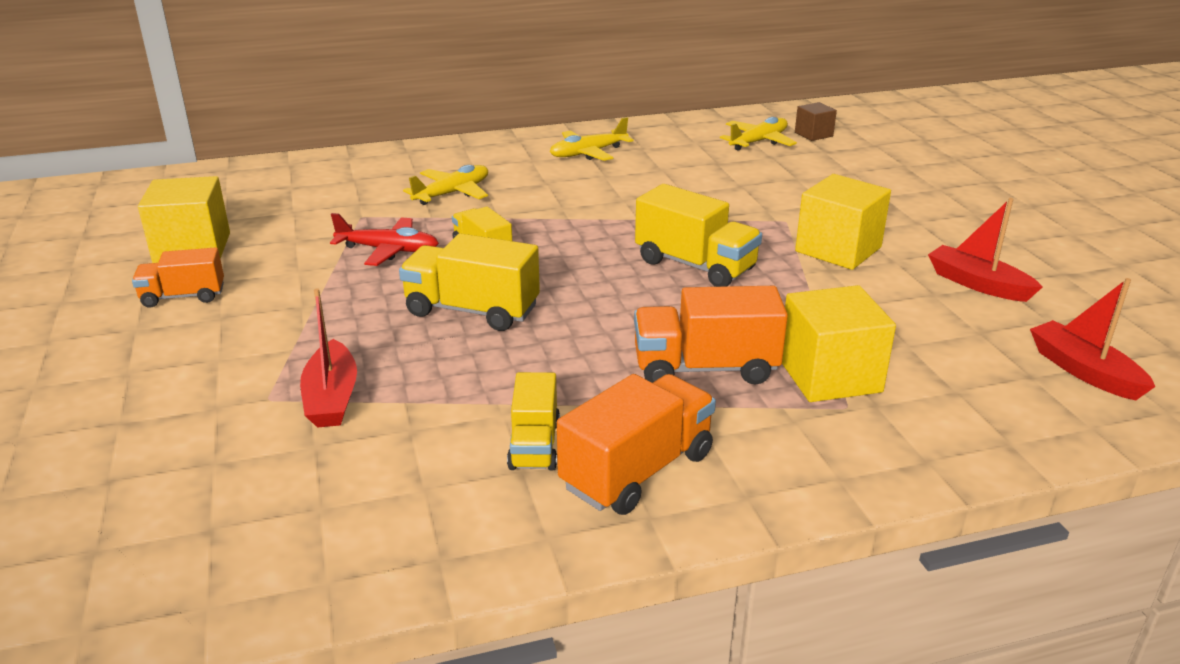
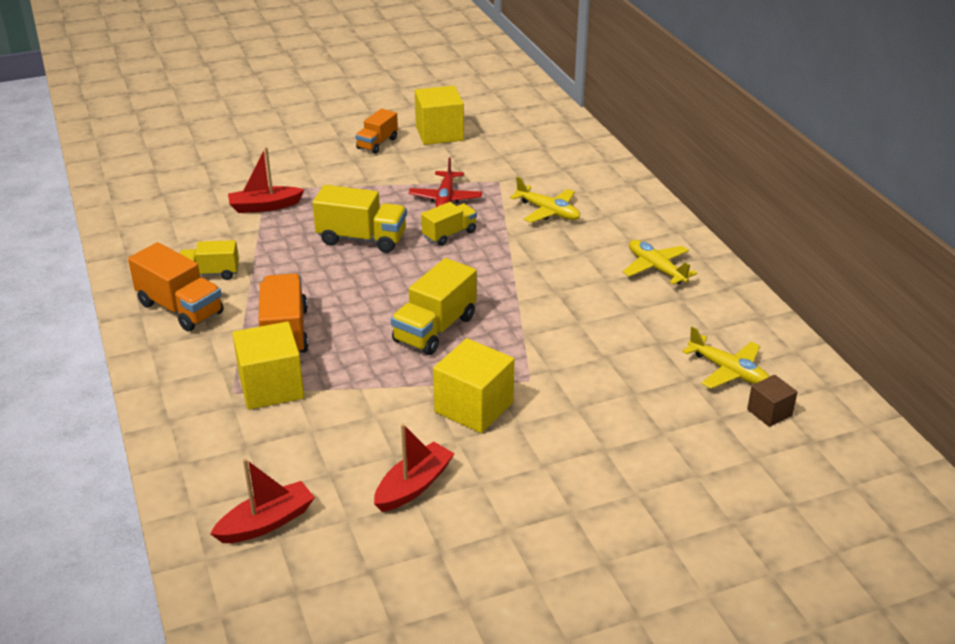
camera: 85 degrees right, 5 degrees up
(183, 296) = (377, 143): orange truck -> orange truck turned 135 degrees counterclockwise
(472, 310) = (362, 239): yellow truck -> yellow truck turned 90 degrees clockwise

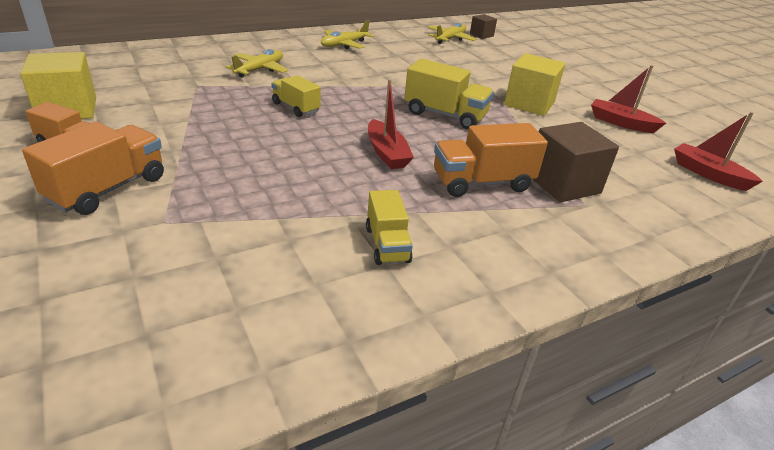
camera: 100 degrees left, 0 degrees up
(180, 309) = (468, 258): orange truck -> orange truck (108, 189)
(264, 206) = (217, 218): red boat -> red boat (387, 153)
(271, 387) = (563, 184): yellow cube -> brown cube
(362, 239) = (303, 149): yellow truck -> none
(445, 199) = (226, 108): red plane -> none

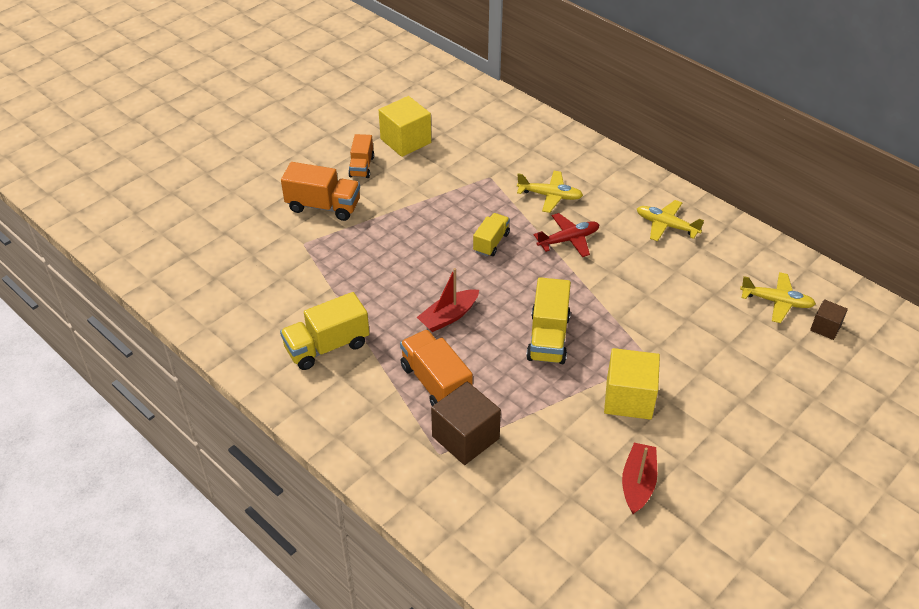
camera: 75 degrees right, 10 degrees up
(326, 77) = (568, 240): none -> red plane
(387, 244) = (327, 346): yellow truck -> yellow truck, size x1.58
(708, 174) = (558, 558): red boat -> none

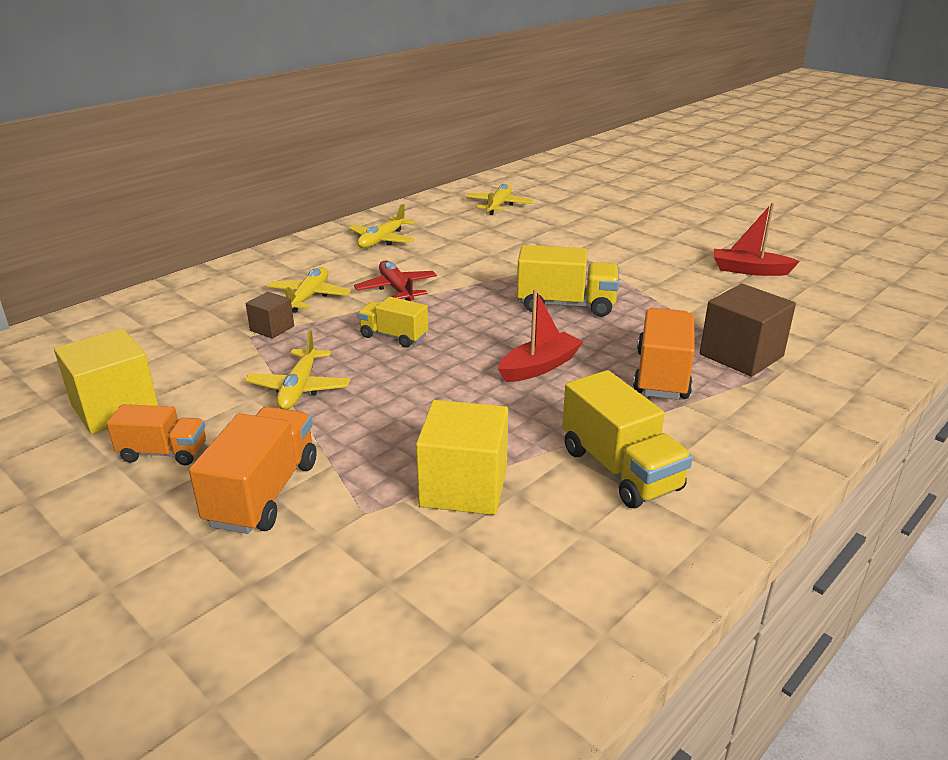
camera: 90 degrees left, 15 degrees down
(423, 206) = (299, 388): none -> yellow plane
(436, 383) = (662, 375): orange truck -> orange truck turned 135 degrees clockwise
(448, 316) = (539, 367): red boat -> red boat turned 90 degrees counterclockwise
(629, 398) = (643, 269): yellow cube -> yellow cube (464, 487)
(825, 327) = (529, 193): brown cube -> brown cube (272, 328)

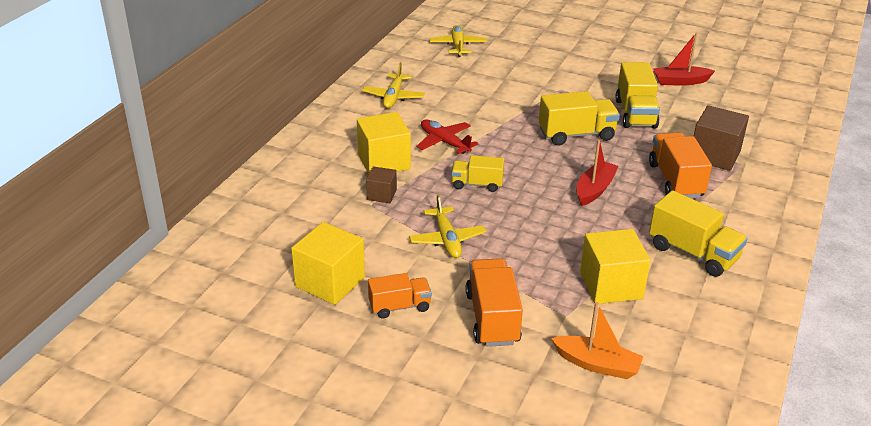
camera: 20 degrees left, 5 degrees up
(309, 297) = (384, 161): yellow plane -> yellow cube
(349, 593) = (597, 364): none -> orange boat
(662, 294) = (635, 114): none -> yellow truck

